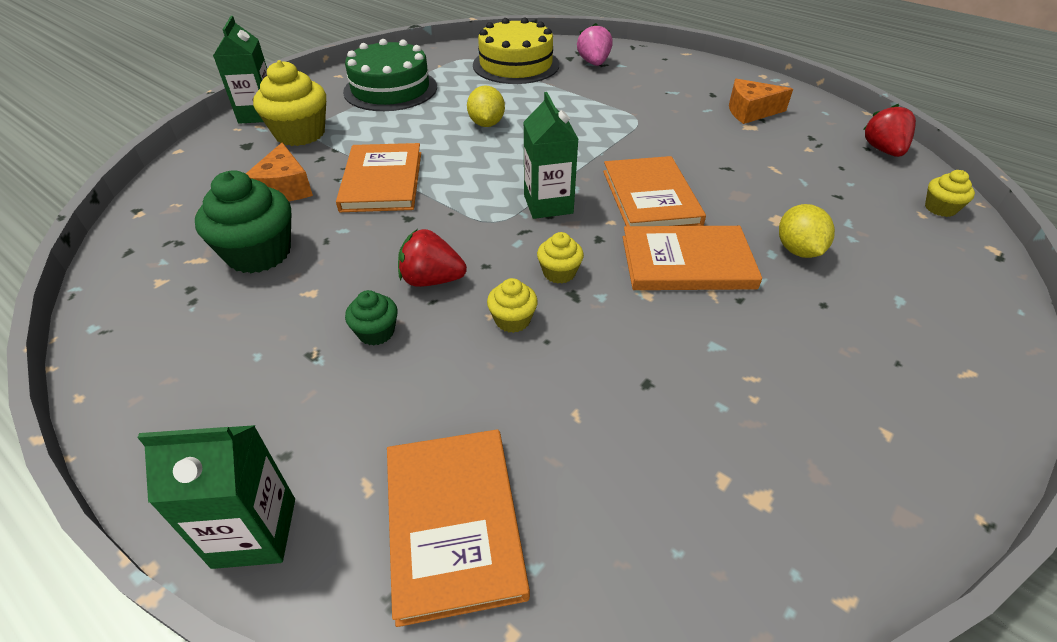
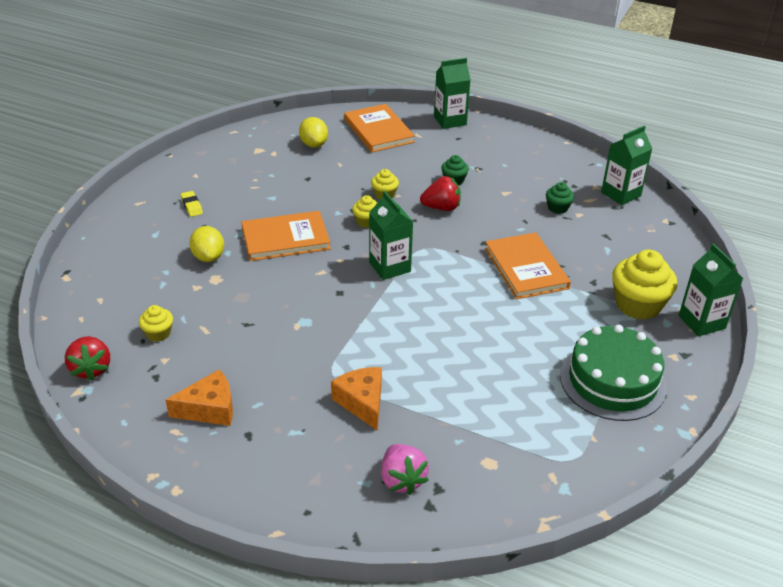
camera: 165 degrees right, 5 degrees down
(140, 262) = (620, 194): none -> green carton
(259, 253) = (557, 208): green cupcake -> green cupcake, size x0.51
(284, 188) = (592, 252): orange cheese -> orange cheese (362, 402)
(486, 124) = (480, 344): yellow lemon -> yellow lemon (314, 144)
(516, 65) = (500, 457): yellow cake -> none
(651, 197) = (312, 284): orange book -> none
(861, 348) = (191, 206): none -> yellow eraser
(940, 208) = (81, 307): yellow cupcake -> yellow cupcake (158, 333)

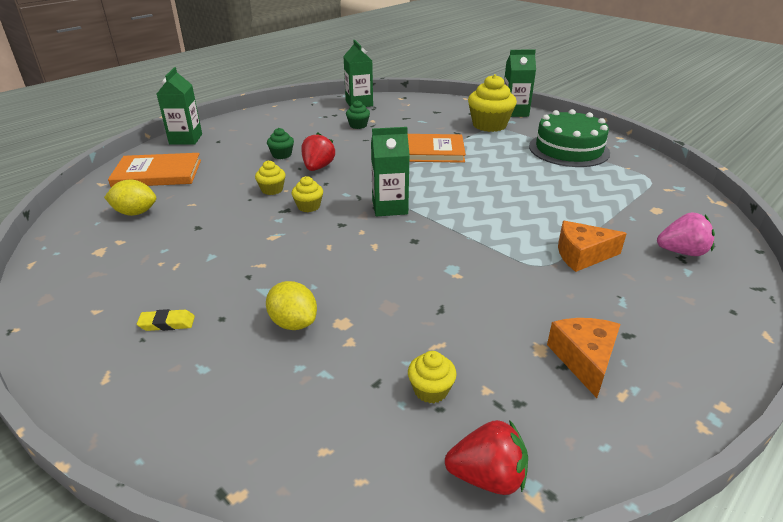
camera: 70 degrees left, 5 degrees down
(208, 257) = (293, 323): yellow lemon -> yellow lemon turned 45 degrees clockwise
(285, 238) = (299, 259): orange book -> none

